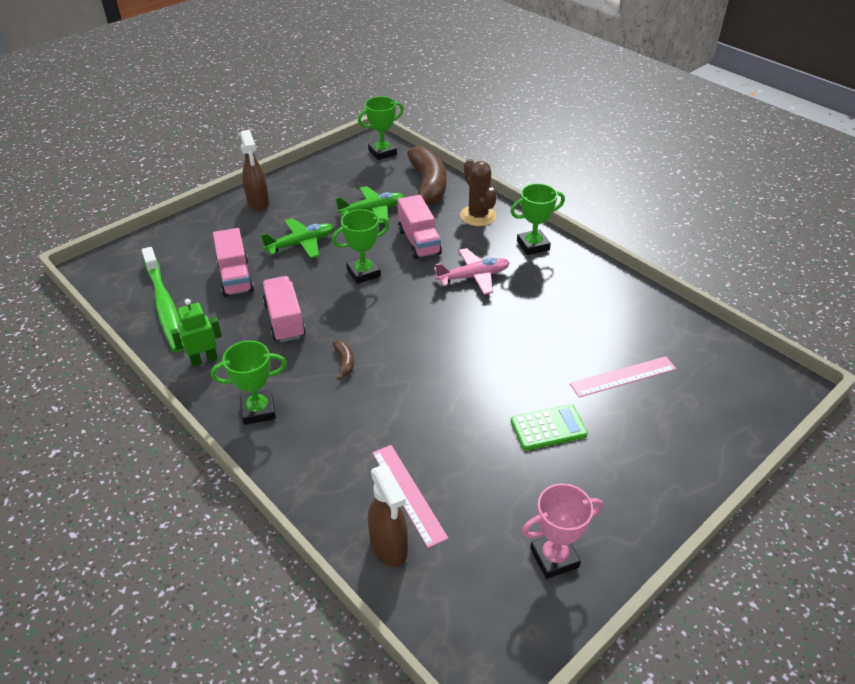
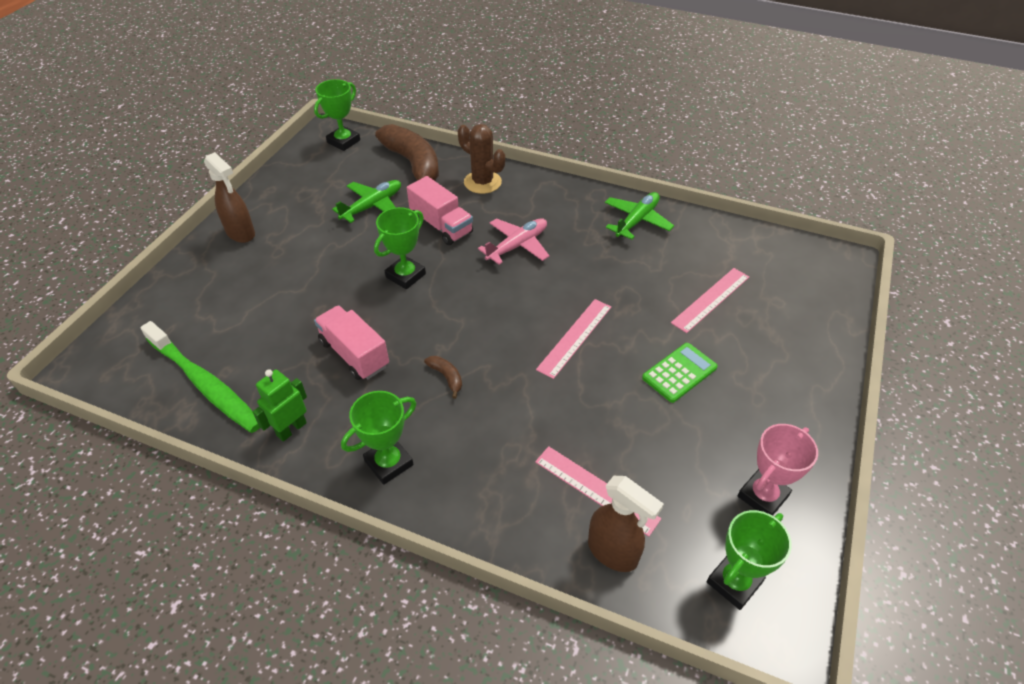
camera: 25 degrees left, 5 degrees up
(235, 277) = (268, 324): pink truck -> none
(301, 244) = (318, 264): green plane -> green plane (637, 220)
(473, 367) = (575, 337): none -> pink ruler
(533, 245) = (553, 197): green trophy -> green trophy (734, 582)

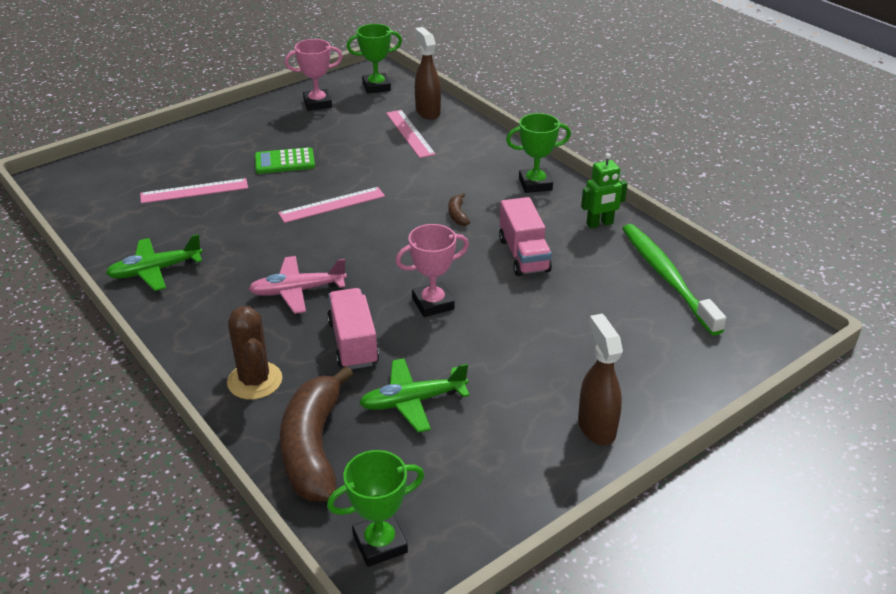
camera: 150 degrees left, 10 degrees down
(405, 275) = (433, 303): green trophy -> pink trophy

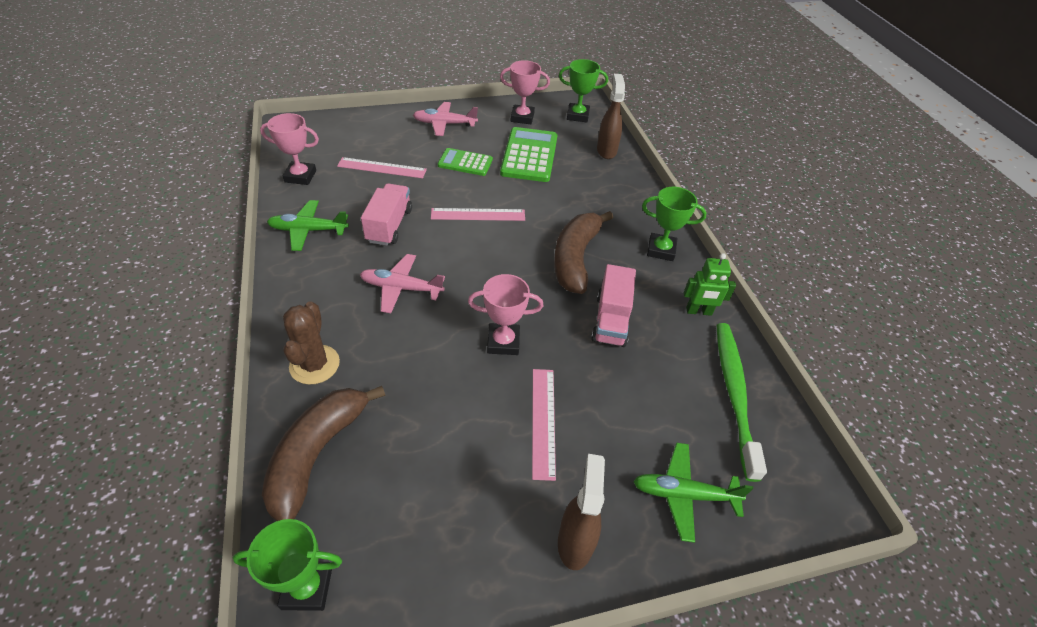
camera: 20 degrees right, 10 degrees up
(105, 224) = (300, 176): none -> pink trophy
(235, 131) = (444, 124): none -> pink plane
(349, 137) = (529, 155): none -> green calculator
(353, 343) = (414, 357): pink truck -> pink truck (389, 225)
(410, 133) = (580, 167): pink ruler -> pink ruler (543, 421)
(412, 401) = (426, 439): green plane -> green plane (683, 494)
(457, 215) = (575, 259): brown banana -> brown banana, size x2.49

